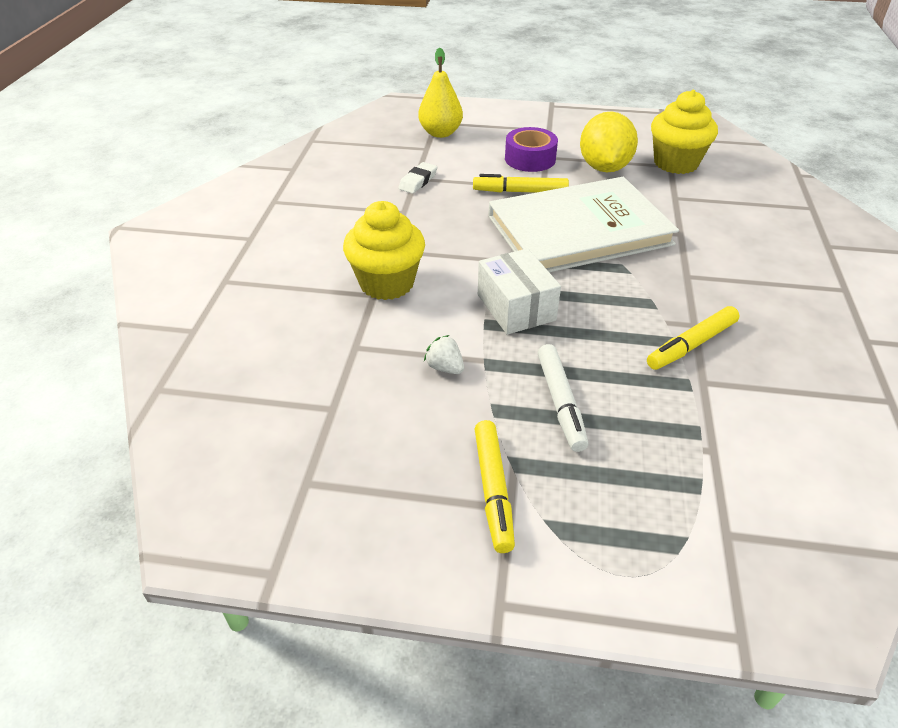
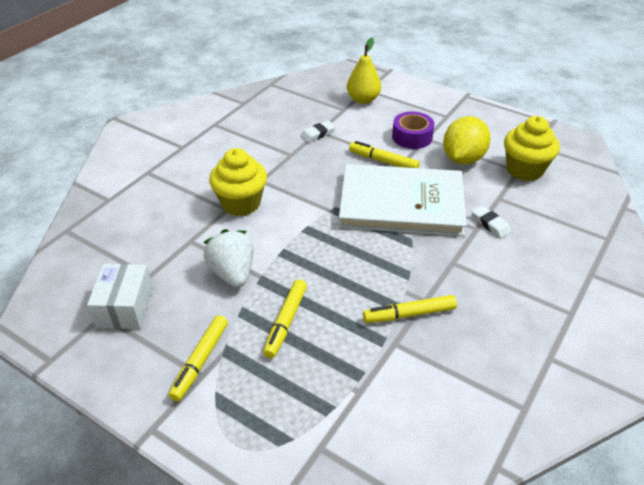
camera: 25 degrees right, 0 degrees up
(445, 368) = (232, 273): white strawberry -> white strawberry, size x1.99
(516, 307) = (310, 247): white box -> white box (125, 307)
(560, 402) = (286, 321): white marker -> yellow marker
(690, 225) = (490, 224): none -> white eraser

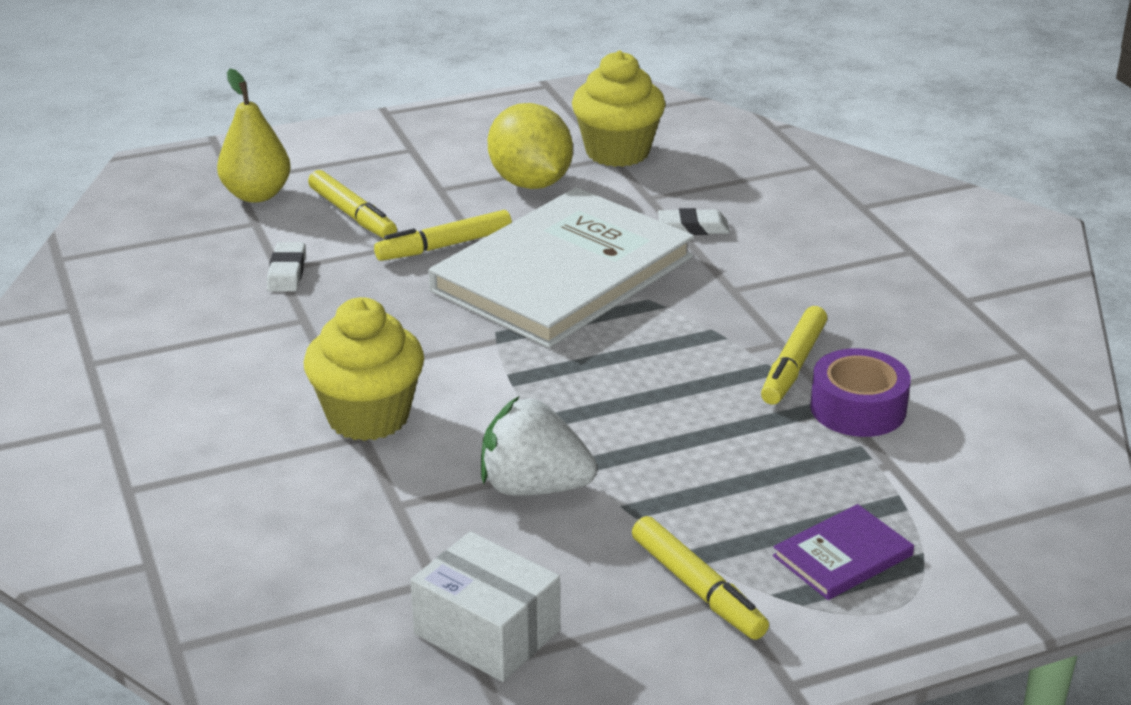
camera: 55 degrees left, 10 degrees down
(265, 405) = (842, 556): none -> purple book
(286, 321) = (698, 475): yellow marker -> yellow marker (352, 214)
(412, 137) = (420, 198): purple tape -> purple tape (858, 408)

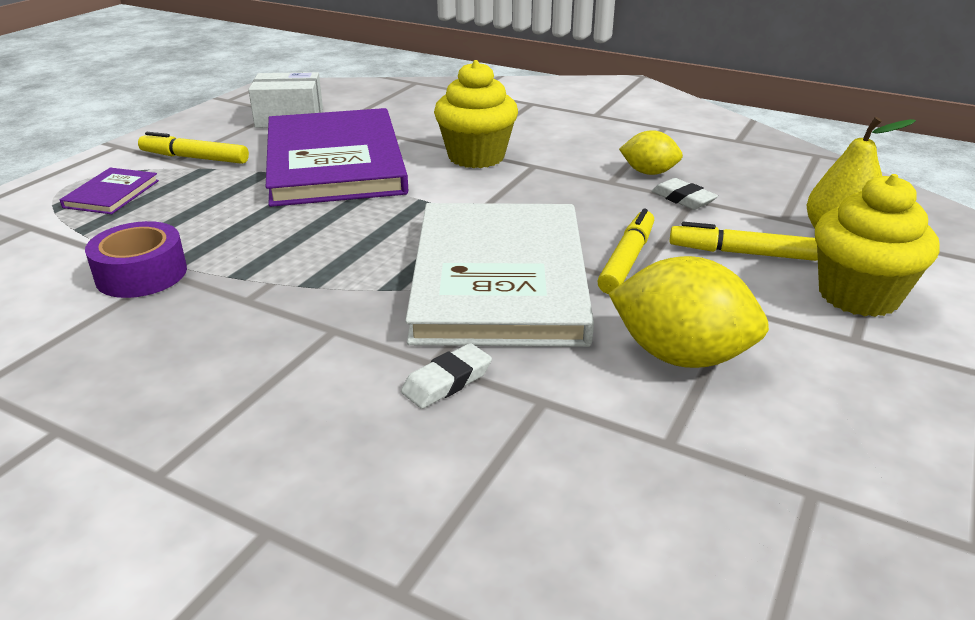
camera: 140 degrees right, 0 degrees up
(250, 312) = (649, 173): none -> yellow lemon
(534, 487) = (334, 162): white strawberry -> purple book
(617, 152) = (676, 455): yellow cupcake -> yellow cupcake (858, 295)
(794, 365) = (219, 285): yellow marker -> none

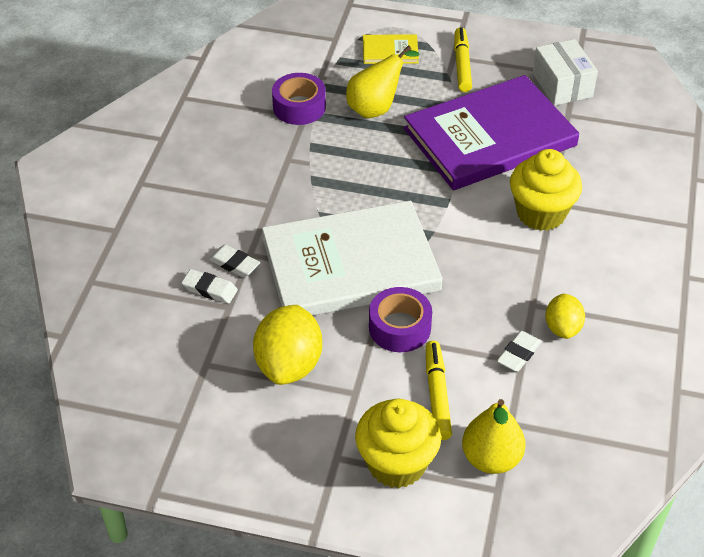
camera: 75 degrees right, 15 degrees up
(111, 194) = (390, 51): purple book -> yellow book
(211, 218) = (376, 108): none -> yellow pear
(494, 416) = (210, 289): none -> white eraser
(626, 260) = (399, 327): yellow marker -> purple tape

